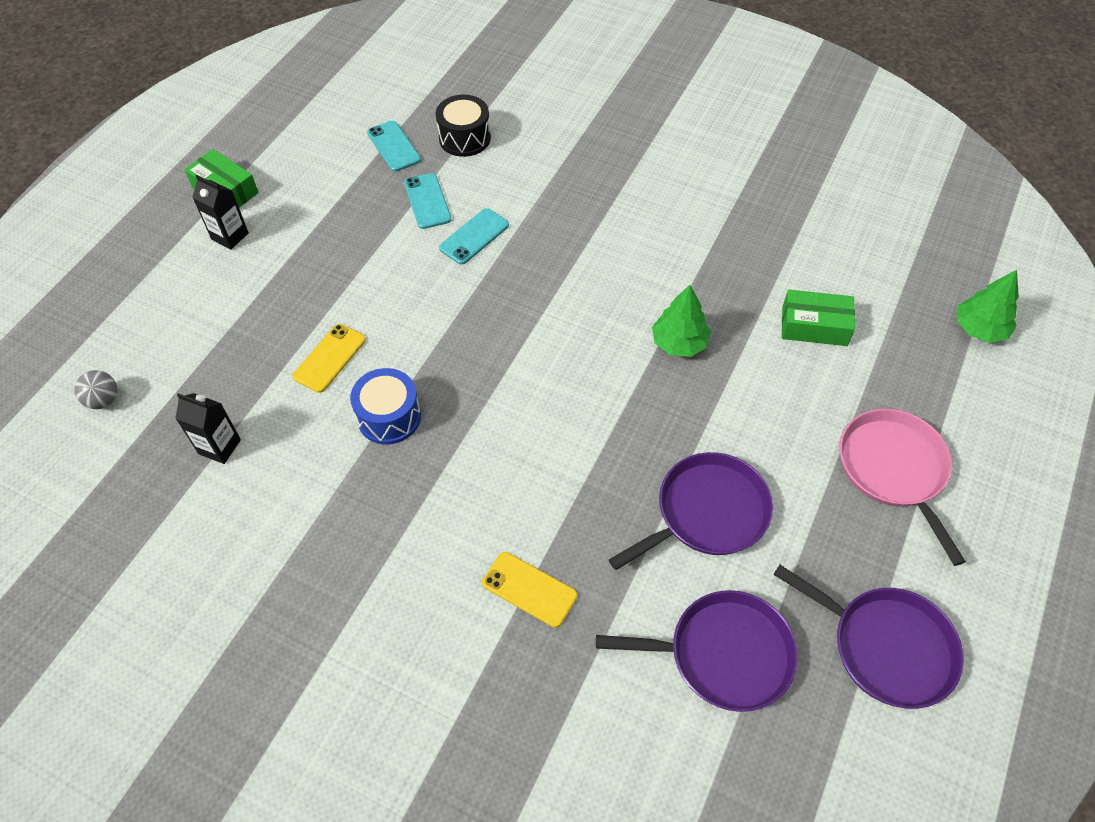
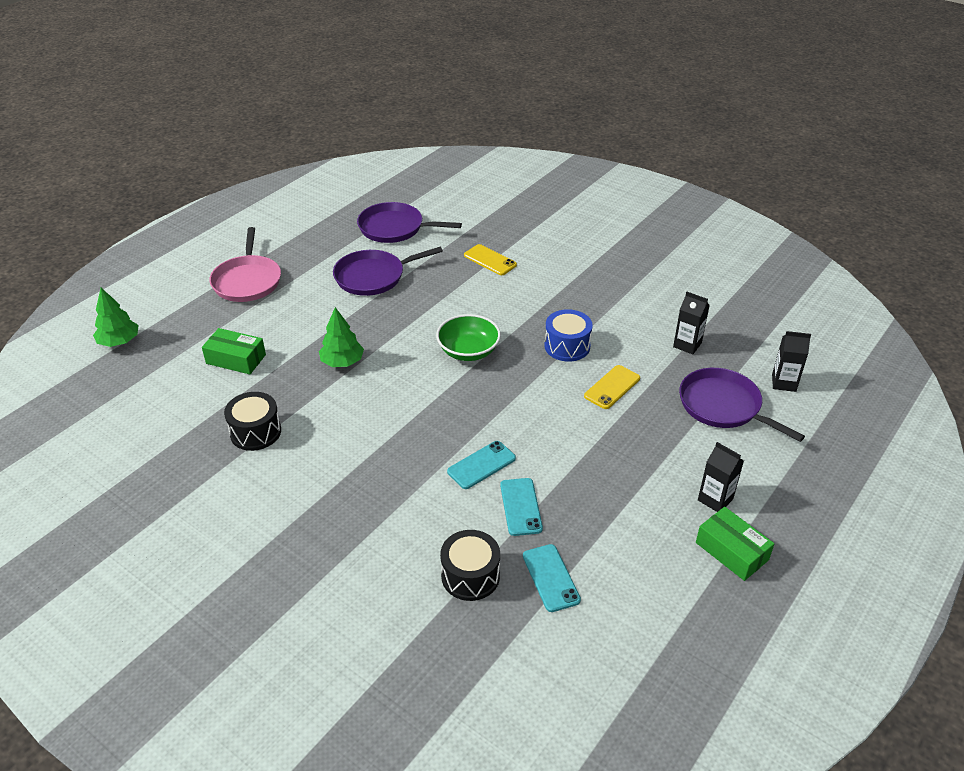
camera: 170 degrees left, 15 degrees down
(104, 400) = (783, 383): grey ball -> black carton
(522, 387) = (468, 351): none -> green bowl
(729, 237) = (255, 432): none -> black drum
(886, 647) = (310, 221): purple pan -> purple pan (723, 406)

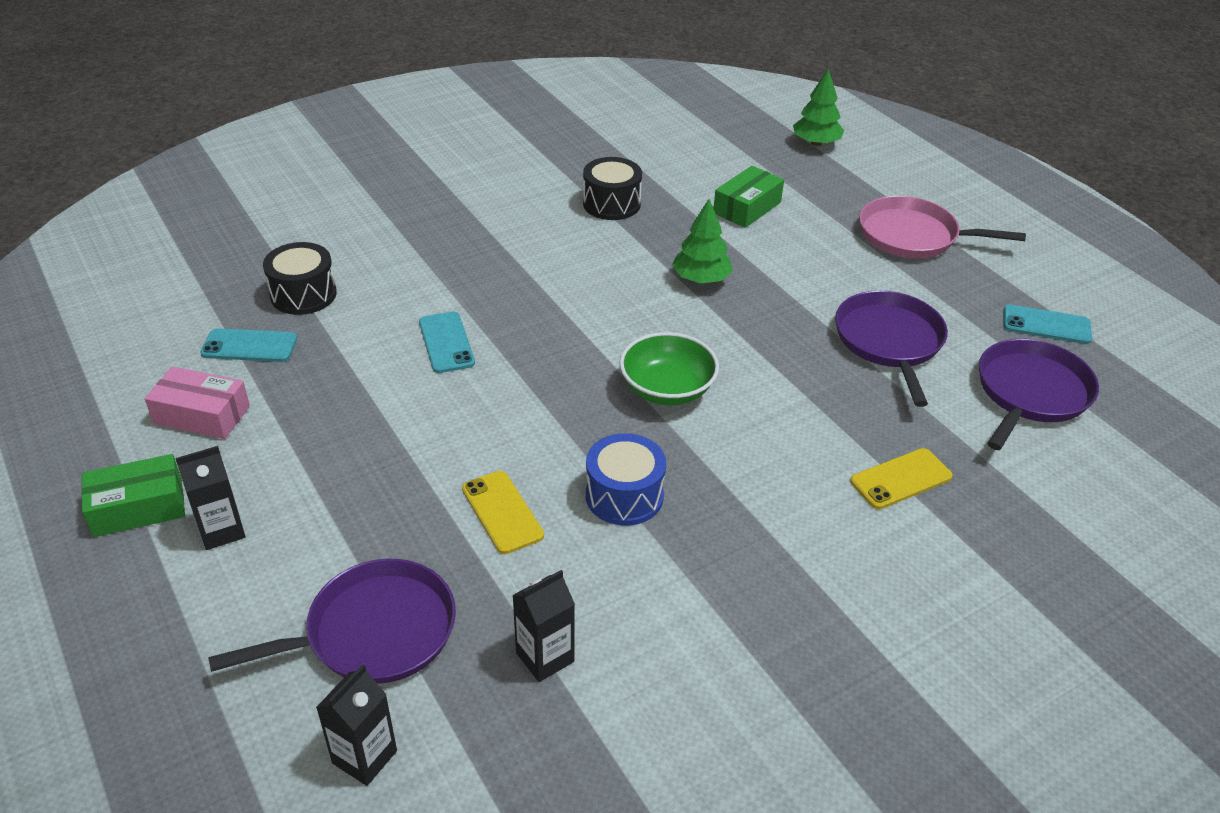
camera: 110 degrees right, 0 degrees up
(521, 507) = (360, 354): turquoise phone -> turquoise phone (1046, 325)
(636, 565) = (202, 415): none -> pink box

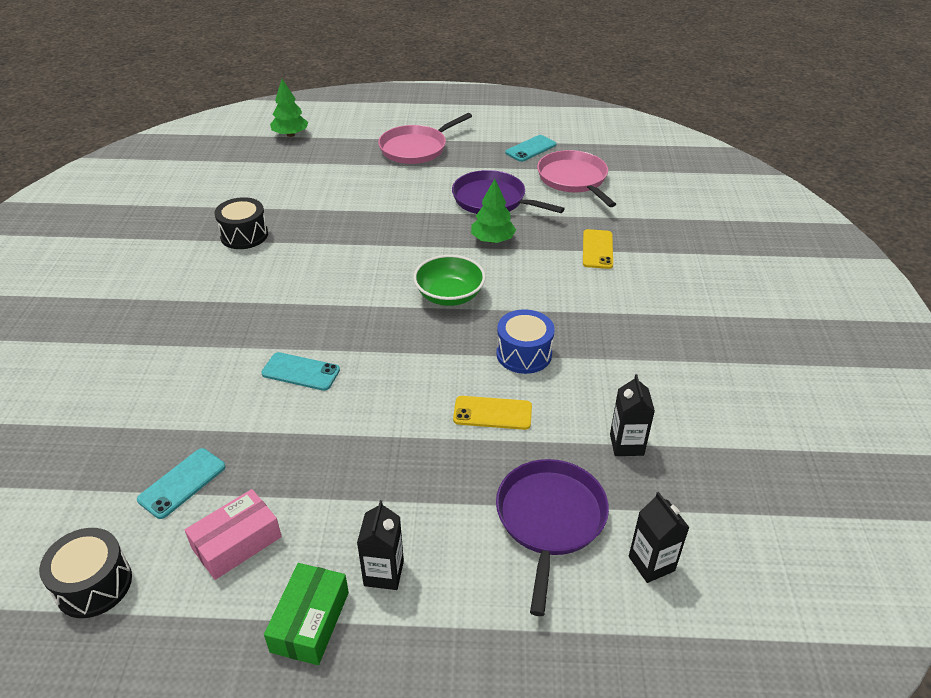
camera: 55 degrees left, 0 degrees up
(303, 294) = (154, 427): black drum -> black drum (94, 585)
(701, 279) = (364, 236): green tree -> green tree (492, 240)
(747, 208) = (319, 187): green box -> none
(1030, 393) = (574, 179): purple pan -> pink pan

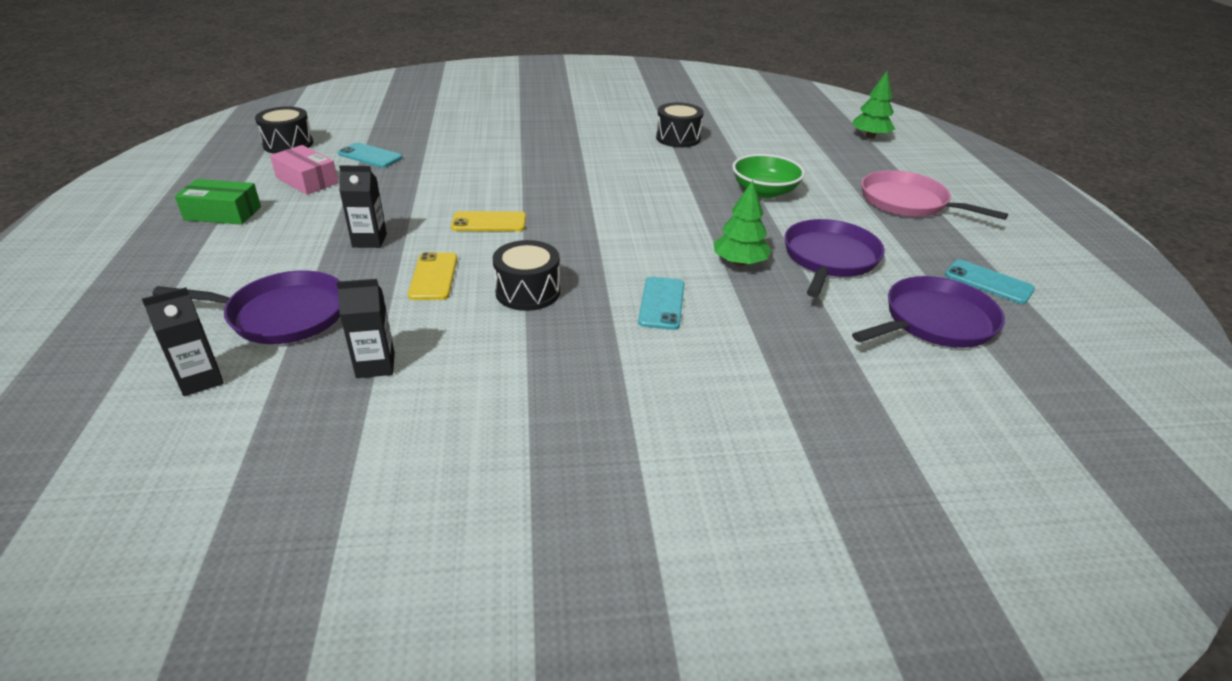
camera: 80 degrees right, 5 degrees down
(301, 372) = (491, 182): turquoise phone -> turquoise phone (662, 303)
(384, 573) = (254, 237): black carton -> black carton (369, 240)
(449, 295) = (620, 242): green bowl -> green bowl (764, 191)
(524, 354) = (528, 292): blue drum -> black drum
(574, 179) = (934, 321): pink pan -> purple pan
(597, 249) = (761, 344): yellow phone -> yellow phone (489, 222)

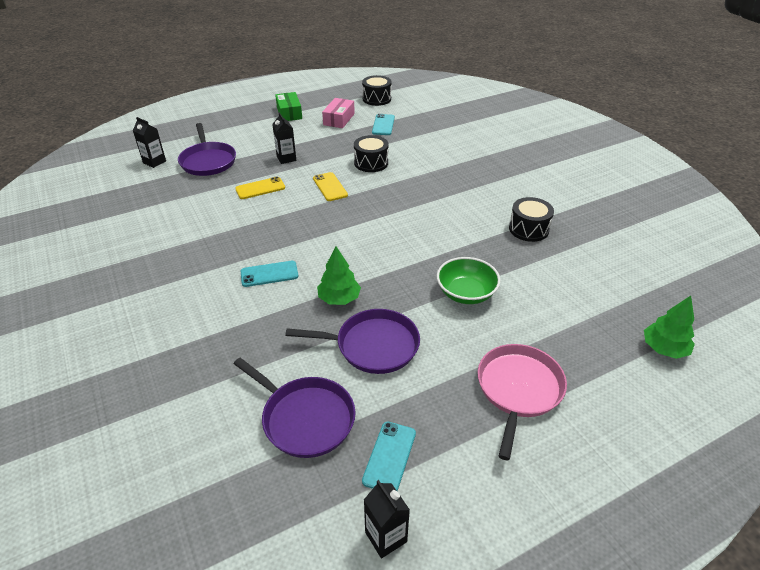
camera: 70 degrees right, 5 degrees up
(375, 365) = (176, 198): black carton -> black carton (386, 537)
(528, 292) = (259, 222): black drum -> black drum (371, 163)

